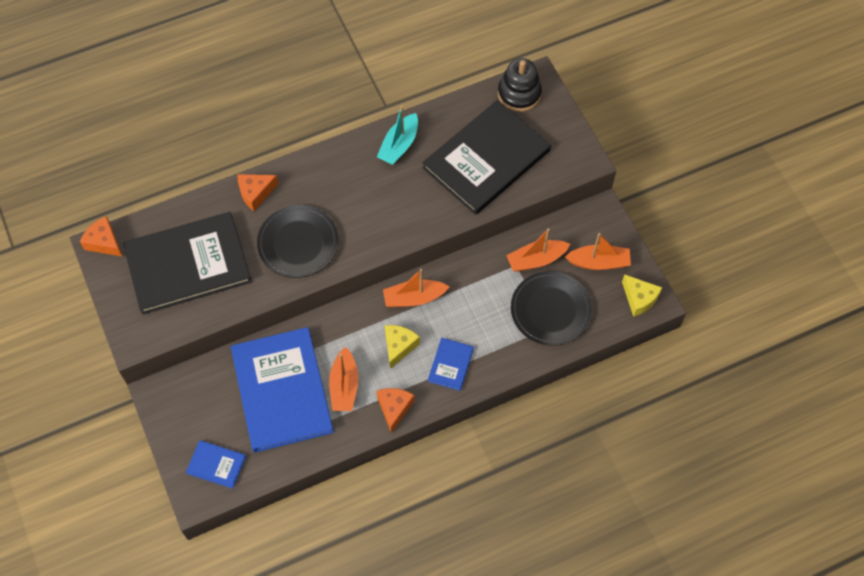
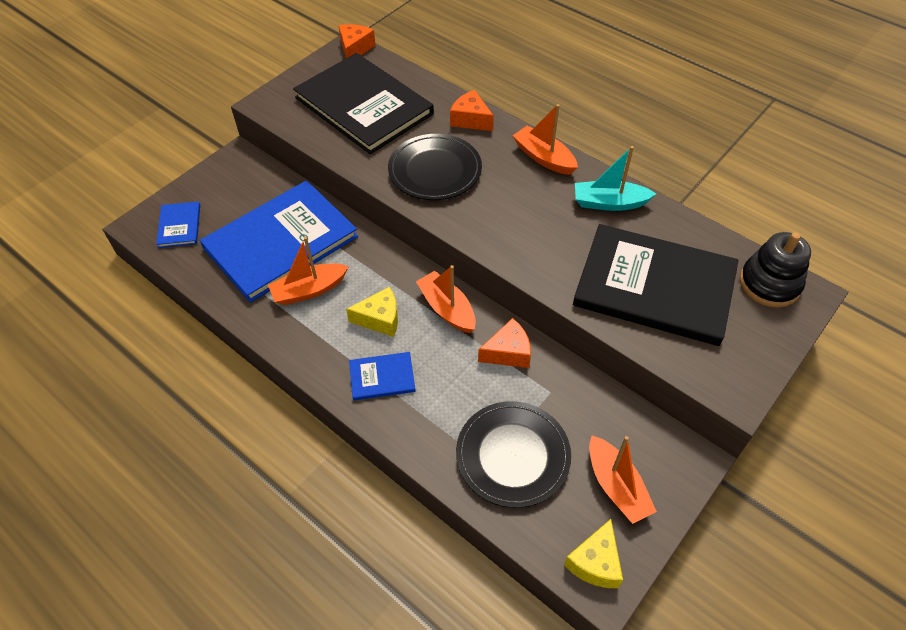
camera: 65 degrees right, 10 degrees down
(394, 408) = (302, 345): orange cheese -> orange cheese (508, 352)
(536, 260) = (572, 411): orange boat -> orange boat (544, 158)

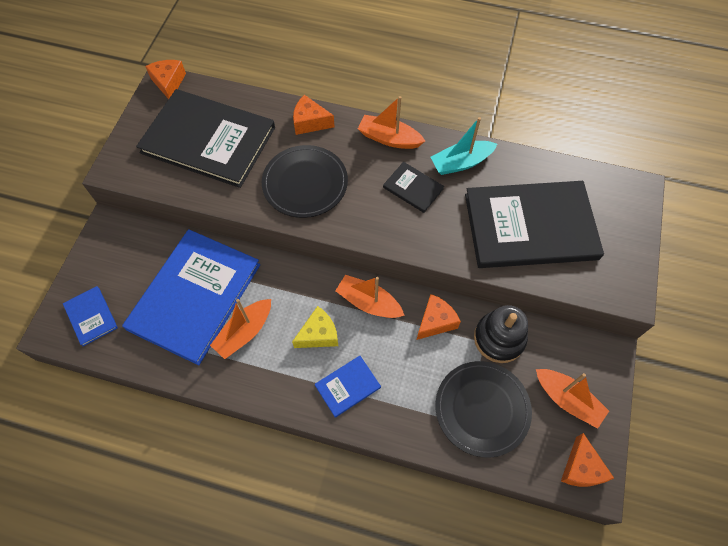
camera: 25 degrees left, 10 degrees up
(544, 209) = (413, 188): none -> black book
(595, 562) = (581, 468): yellow cheese -> orange cheese
(769, 284) = (609, 191): black stacking toy -> black stacking toy (499, 338)

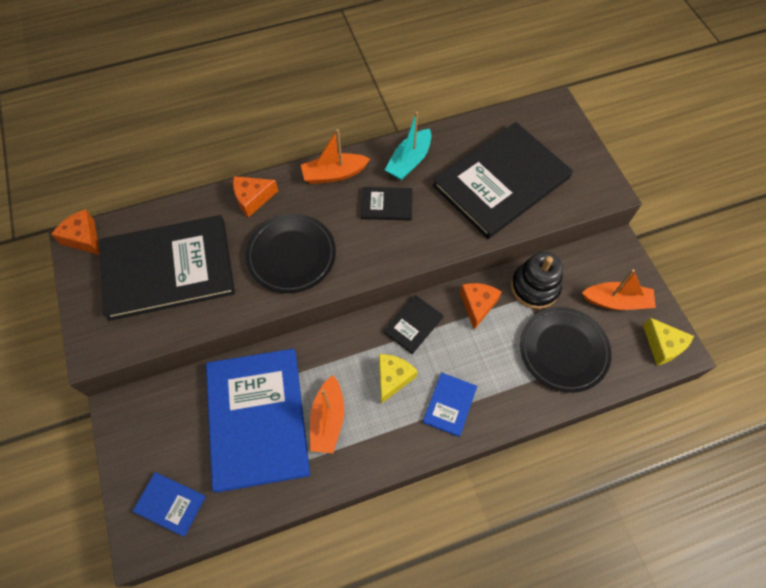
camera: 35 degrees left, 0 degrees up
(368, 302) = (413, 325): orange boat -> black book
(581, 468) = (662, 346): orange cheese -> yellow cheese

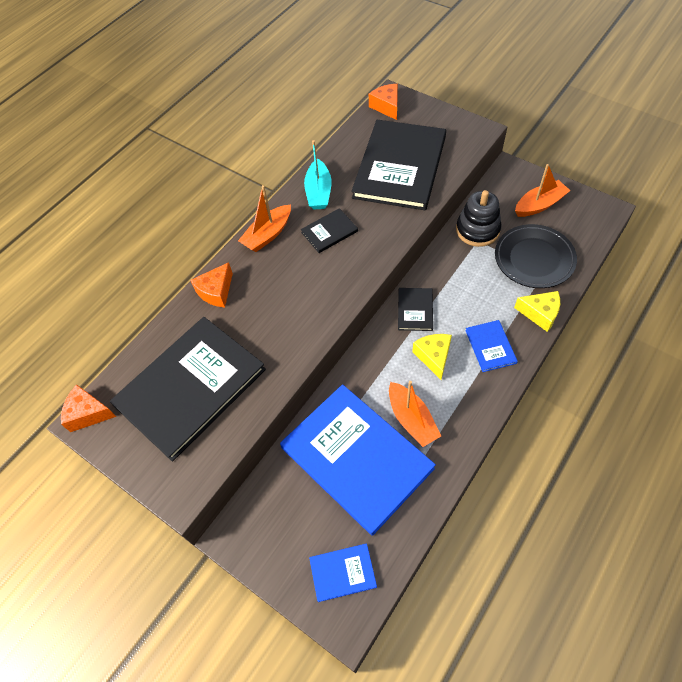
camera: 30 degrees left, 5 degrees down
(291, 255) = (286, 312): black plate -> none
(477, 305) = (449, 267): orange cheese -> orange cheese (386, 107)
(662, 346) = (593, 214): yellow cheese -> yellow cheese (540, 314)

